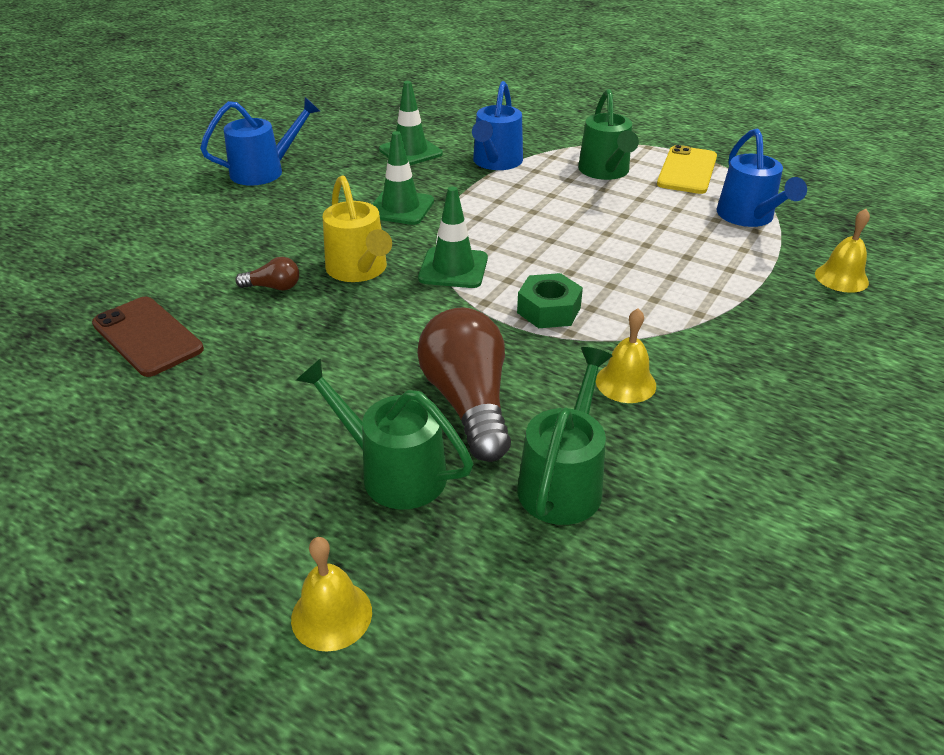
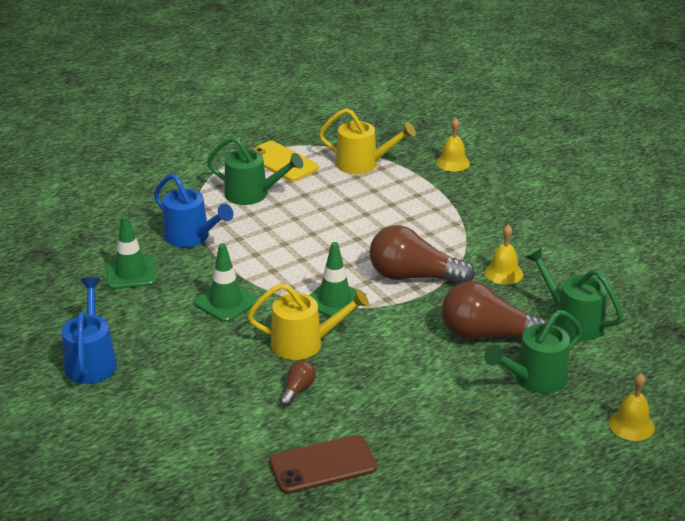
camera: 65 degrees left, 5 degrees down
(548, 310) = (413, 276): green nut -> brown light bulb
(749, 217) = (363, 164): blue watering can -> yellow watering can

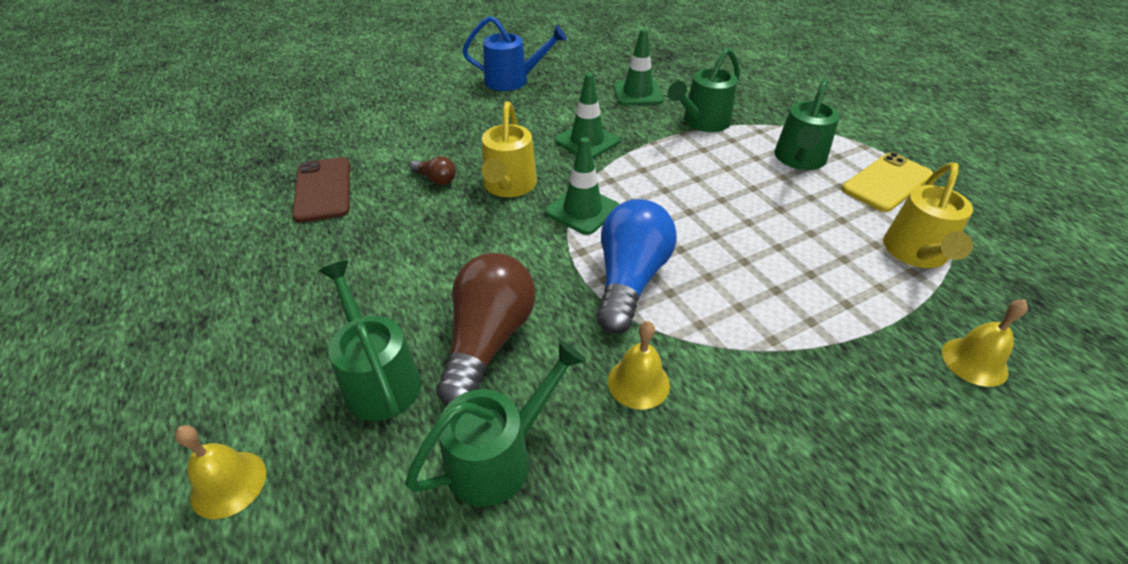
camera: 95 degrees right, 10 degrees up
(192, 237) = (702, 122): blue watering can -> green watering can
(413, 276) = (630, 280): brown light bulb -> blue light bulb

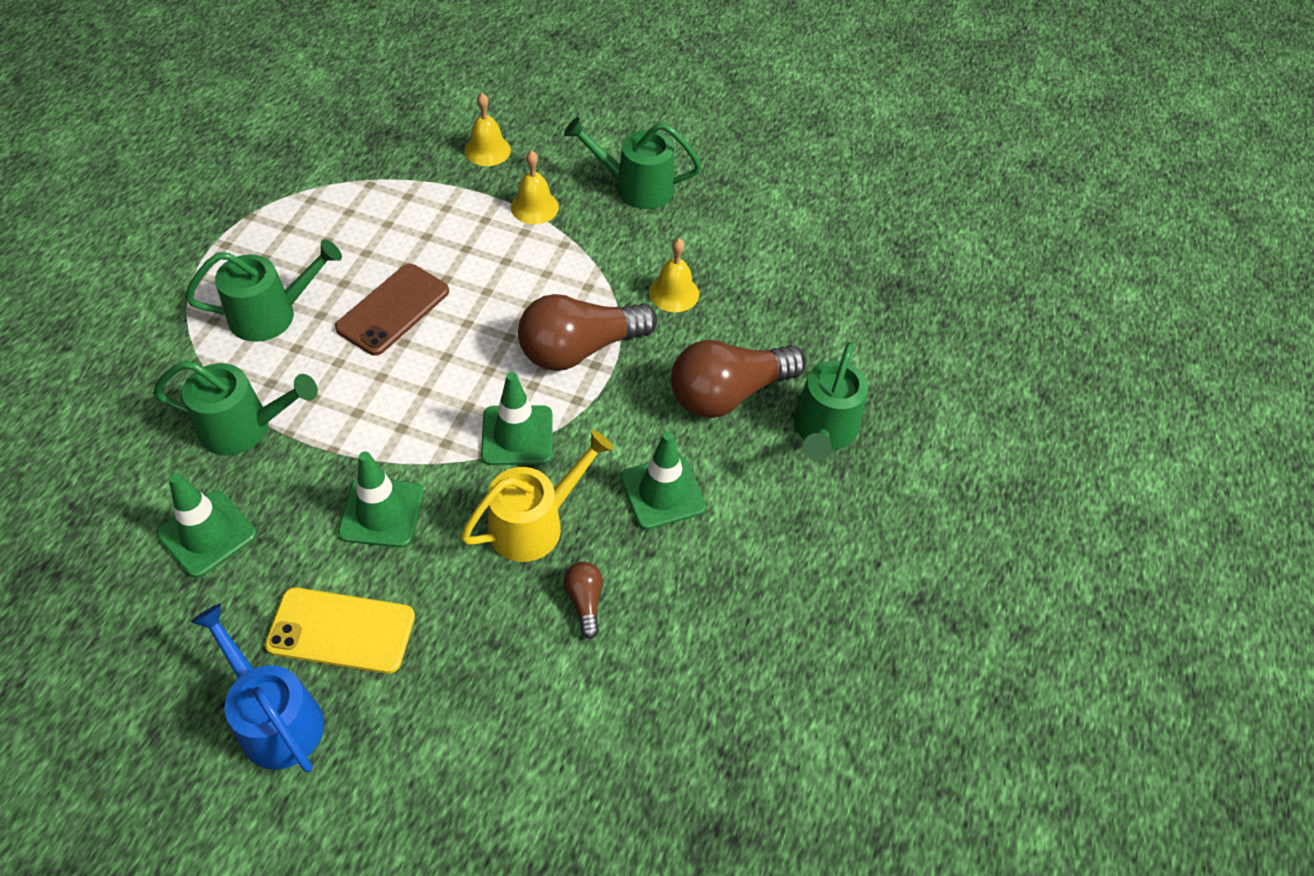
camera: 135 degrees left, 10 degrees up
(228, 484) = (959, 439): yellow bell -> yellow bell (534, 207)
(323, 189) = (704, 698): brown phone -> brown phone (393, 309)
(456, 248) = (662, 492): none -> green traffic cone
(499, 456) = (796, 326): green watering can -> green watering can (635, 187)
(630, 280) = (580, 349): blue light bulb -> brown light bulb
(887, 182) = (268, 241): yellow phone -> yellow phone (341, 630)
(916, 254) = (380, 199): yellow watering can -> none

